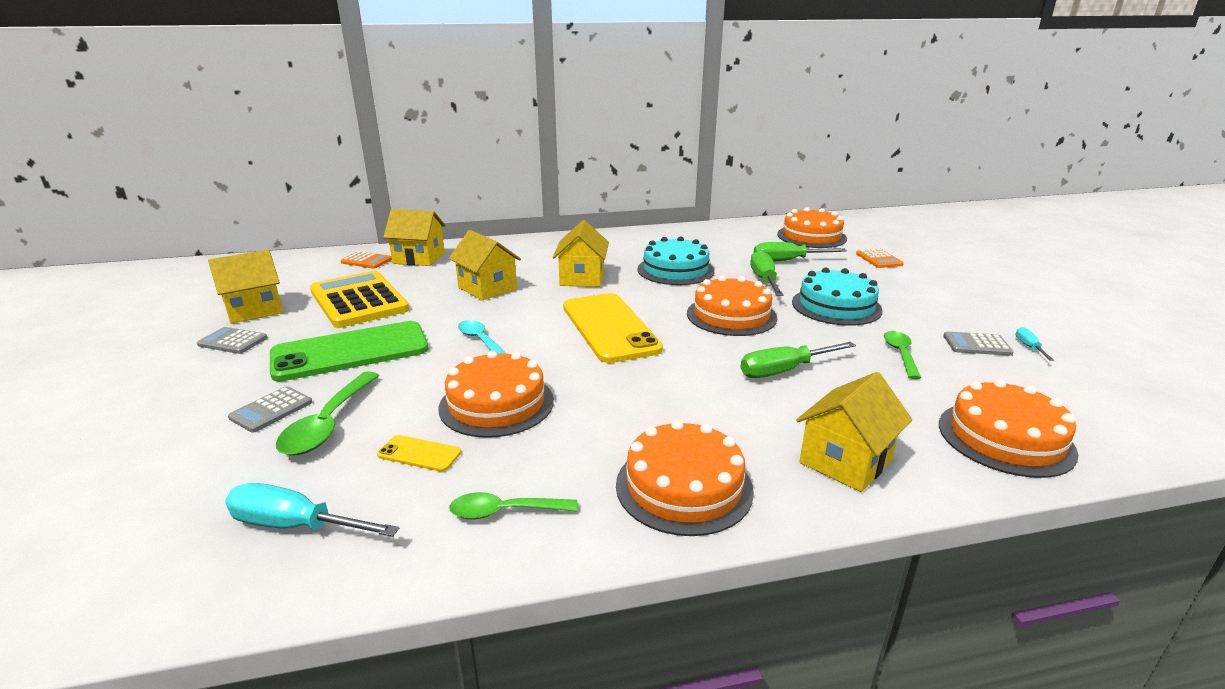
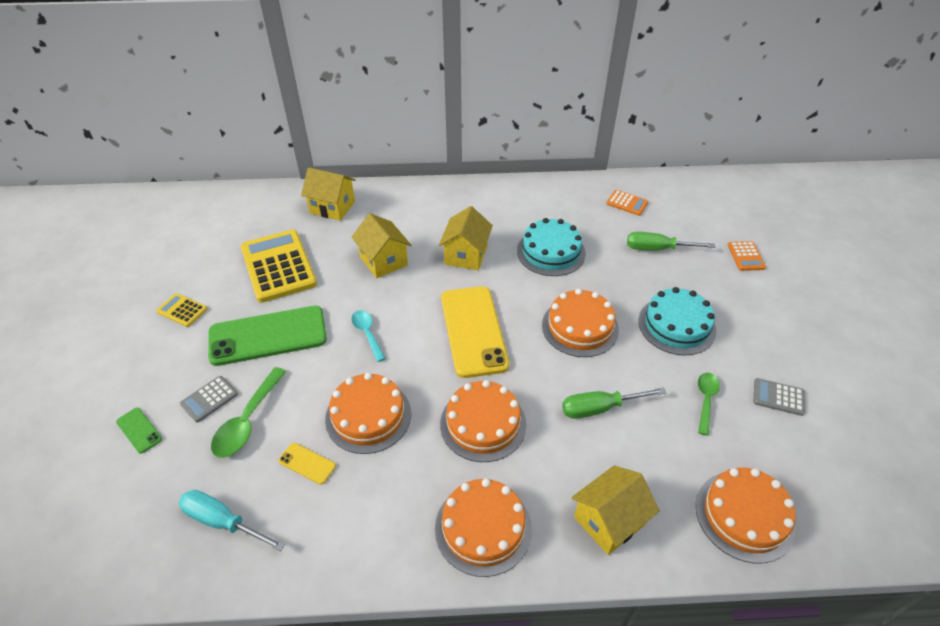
camera: 10 degrees right, 20 degrees up
(164, 448) = (139, 430): none -> green phone
(232, 341) = (182, 310): grey calculator -> yellow calculator
(254, 310) = (198, 270): yellow house -> none
(366, 261) = (288, 206): orange calculator -> orange calculator (627, 203)
(505, 511) = (356, 531): green spoon -> none
(764, 280) = (626, 278): green screwdriver -> none
(811, 236) = (695, 210): orange cake -> orange cake (483, 424)
(1029, 347) = (823, 407): turquoise screwdriver -> none

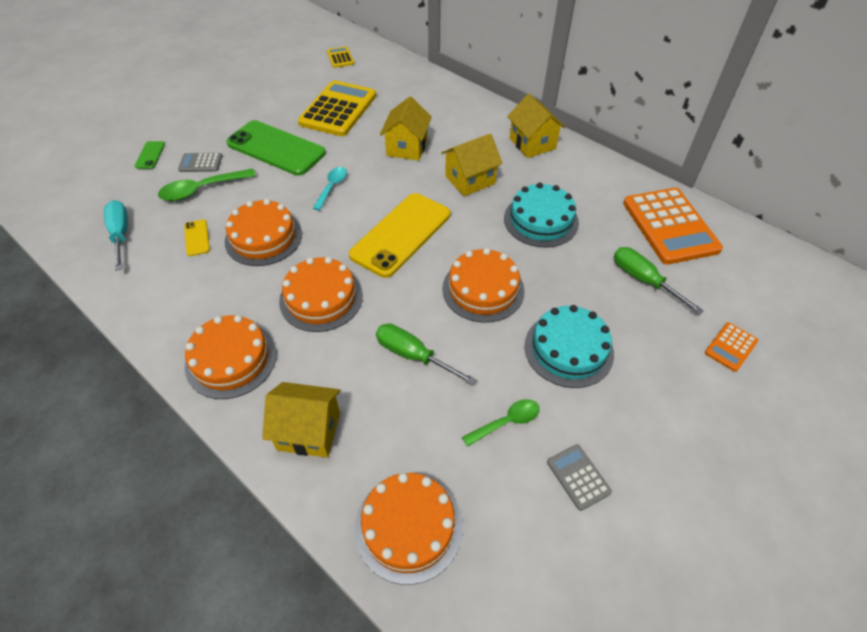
camera: 45 degrees right, 5 degrees up
(182, 310) = (253, 103): yellow calculator -> yellow calculator (340, 58)
(332, 207) = (422, 91): yellow house -> yellow house (532, 143)
(627, 203) = (670, 226): orange calculator -> orange calculator, size x2.17

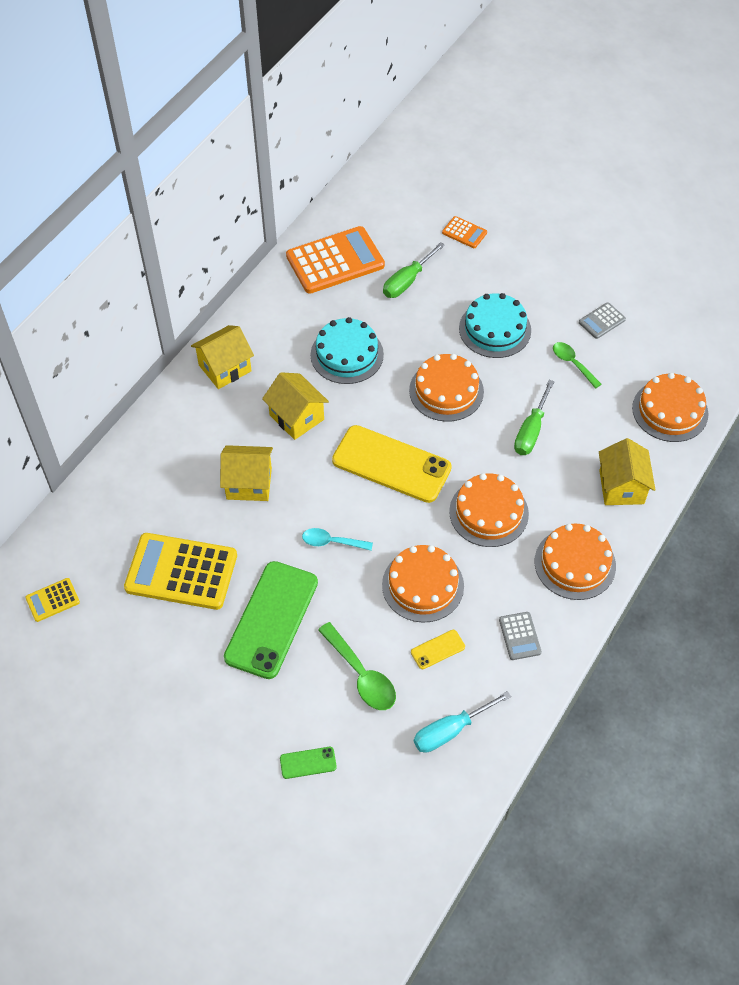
camera: 100 degrees left, 5 degrees up
(200, 163) = (313, 695): grey calculator -> grey calculator (520, 636)

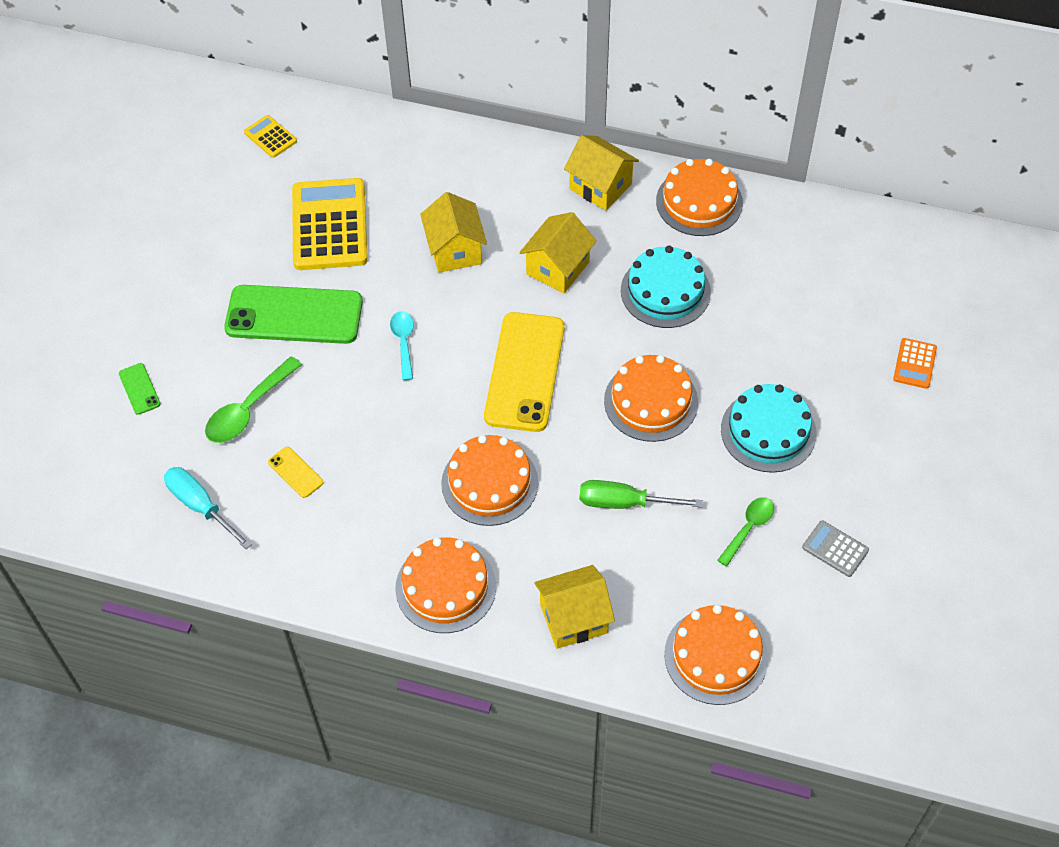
camera: 75 degrees right, 0 degrees up
(335, 261) = (803, 244): orange calculator -> none
(407, 281) = (805, 323): green screwdriver -> none
(423, 585) = (372, 440): orange cake -> orange cake (699, 202)
(520, 636) = (332, 548): grey calculator -> none

